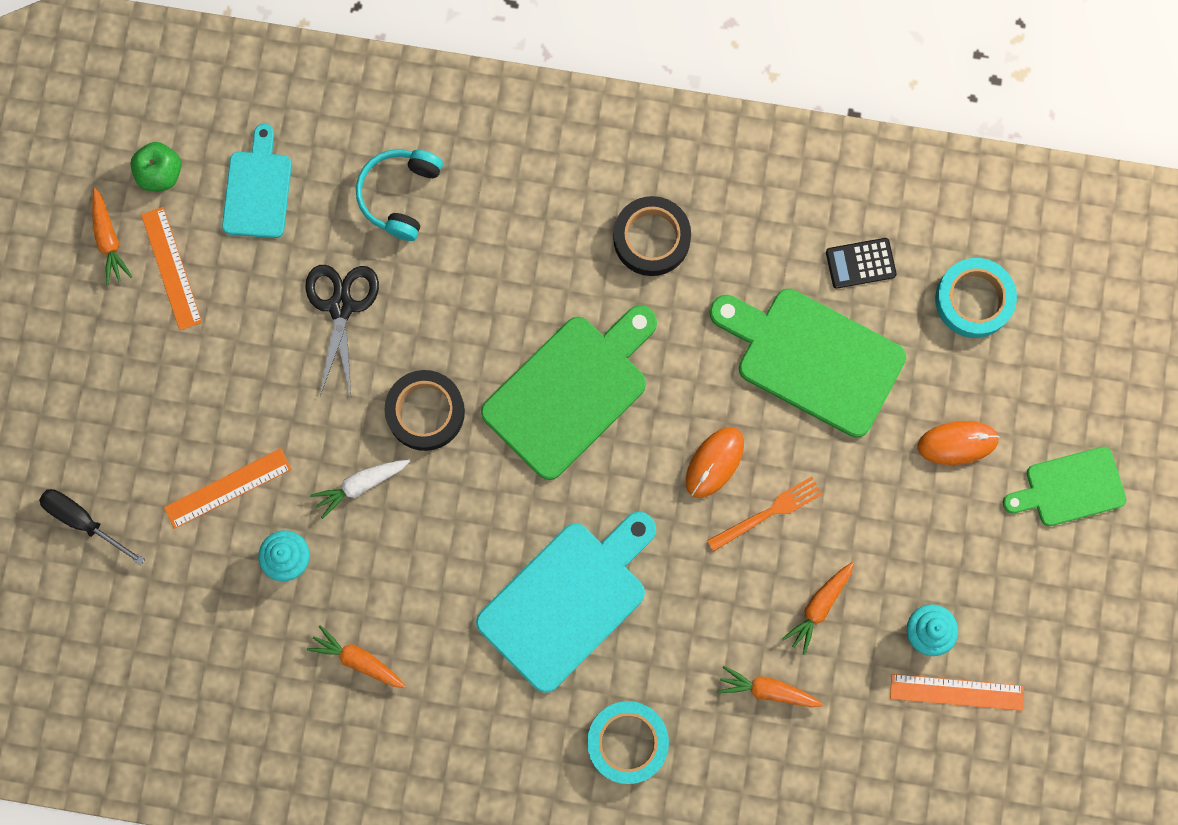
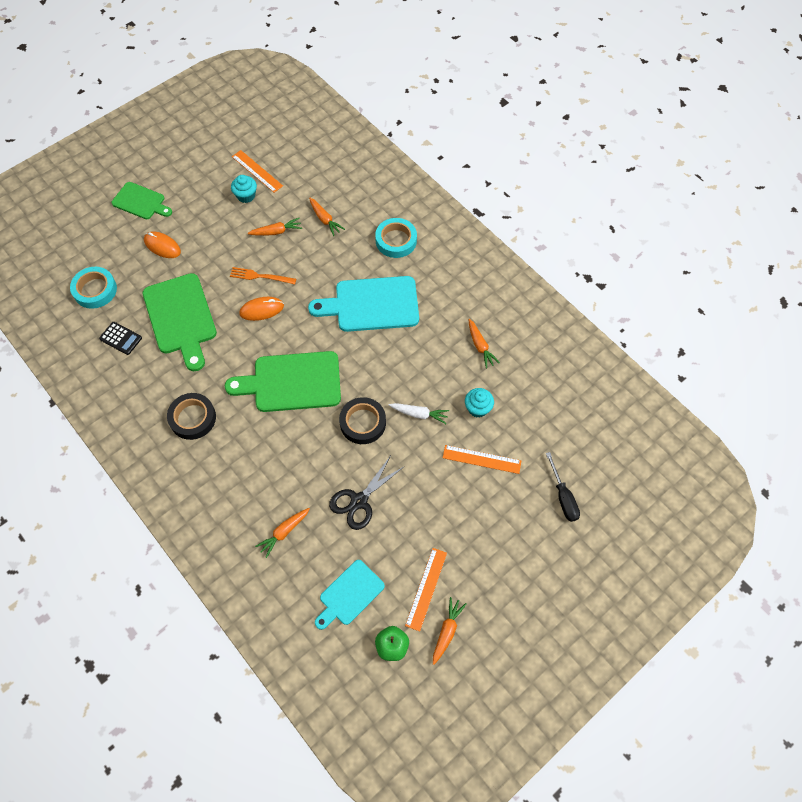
camera: 140 degrees left, 15 degrees down
(400, 195) = (284, 532): turquoise headphones -> orange carrot

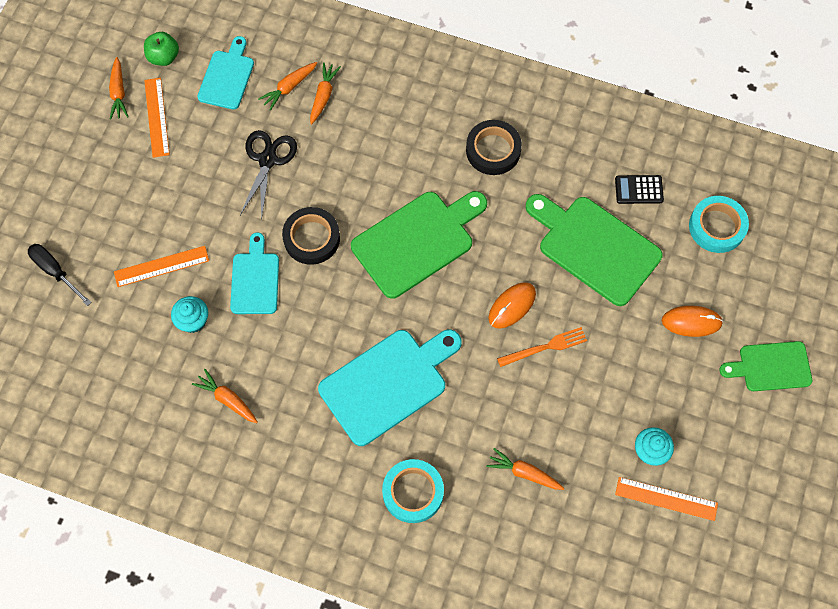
camera: 150 degrees right, 5 degrees up
(276, 231) = (571, 420): orange carrot -> orange carrot (289, 88)
(419, 414) = (255, 280): white carrot -> turquoise cutting board

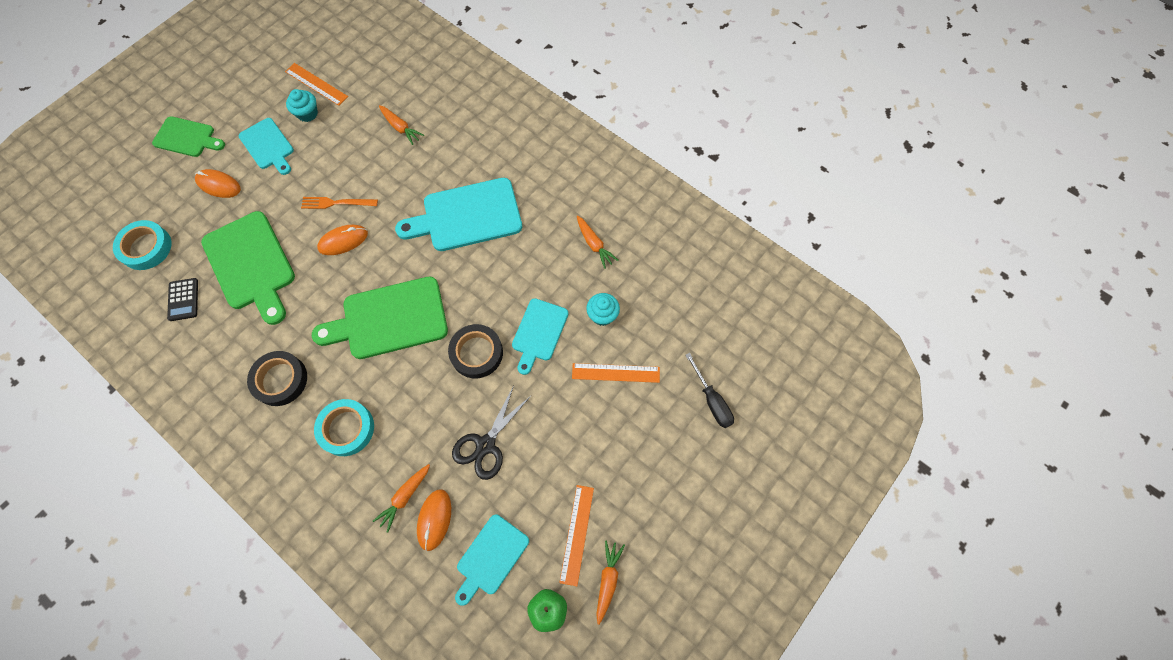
camera: 160 degrees left, 0 degrees up
(289, 88) = (434, 519): orange carrot -> orange mouse
(413, 492) = (483, 140): turquoise tape -> turquoise tape (346, 429)
(639, 190) = (183, 299): black calculator -> black calculator turned 60 degrees clockwise
(669, 390) = (268, 146): none -> turquoise cutting board

